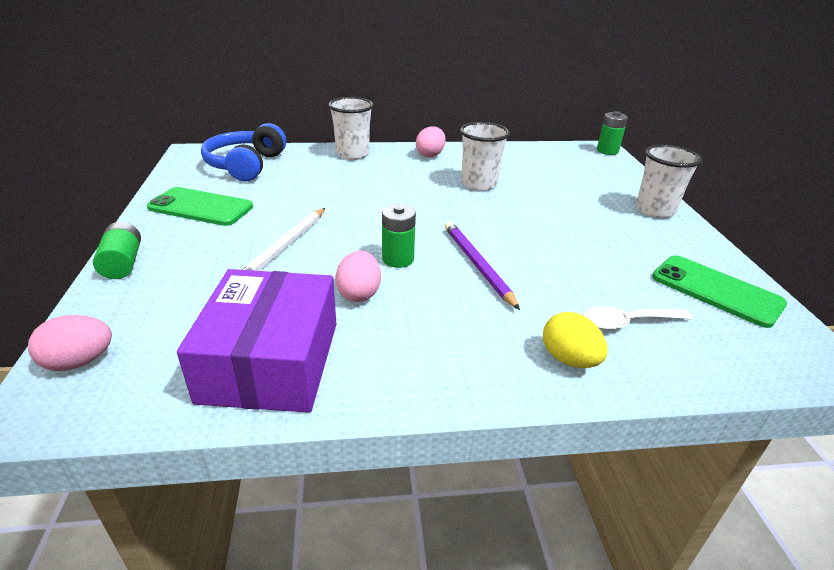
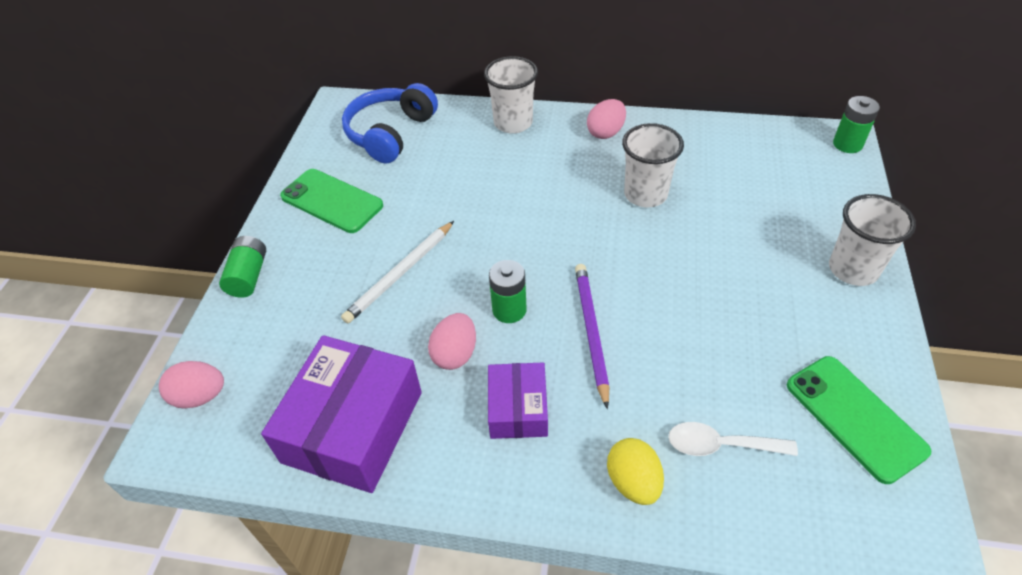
camera: 20 degrees right, 15 degrees up
(436, 323) = (518, 408): none -> purple box

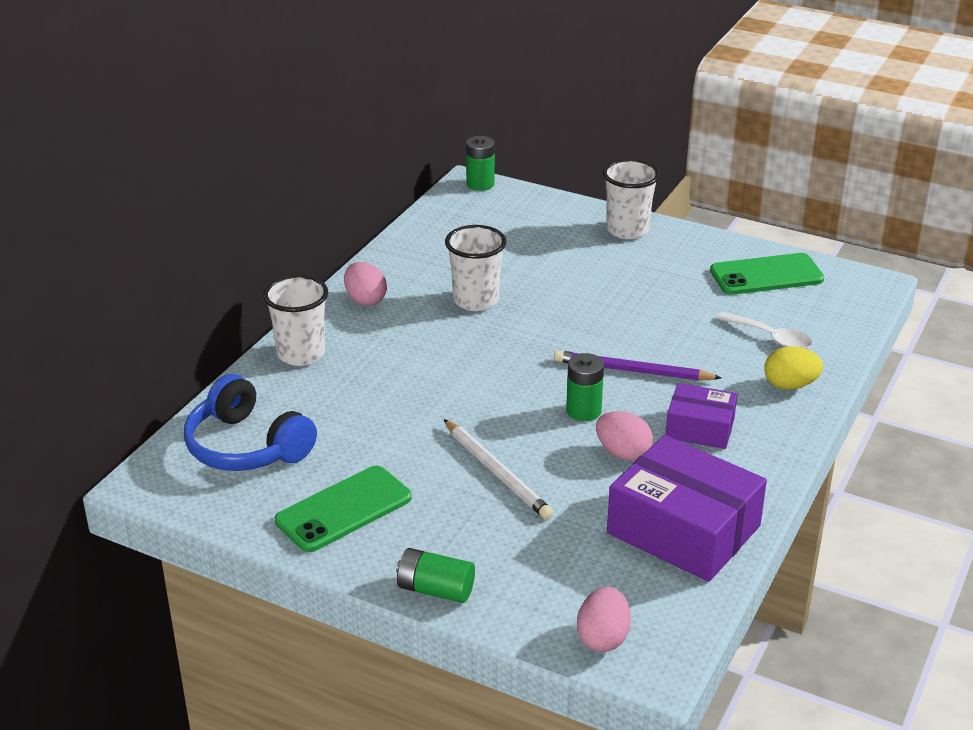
camera: 75 degrees left, 15 degrees down
(720, 445) = (770, 337): white spoon -> white spoon turned 75 degrees counterclockwise

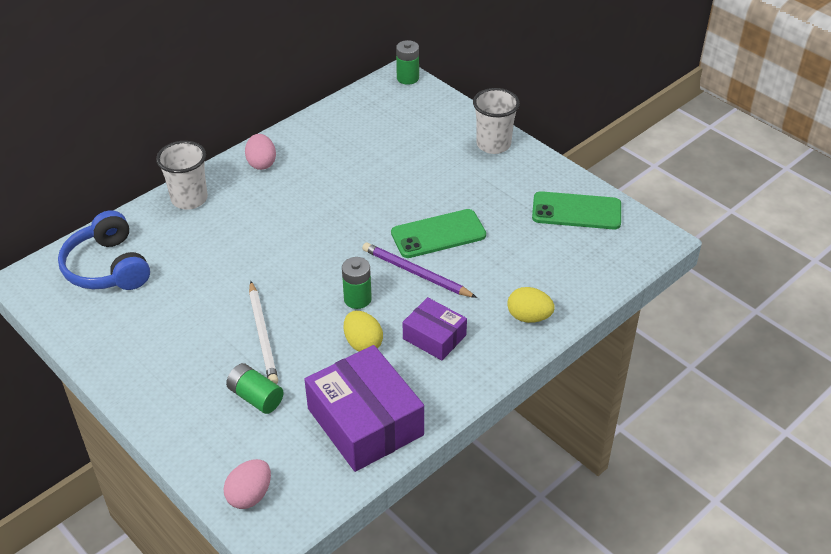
camera: 20 degrees right, 10 degrees up
(344, 509) = (140, 337): green phone -> green phone (438, 234)
(435, 590) = (161, 420): green battery -> green battery (256, 397)
(476, 300) = (339, 182): white cup -> none
(623, 453) = (363, 343): pink egg -> yellow egg
(770, 337) = (542, 270): white spoon -> none

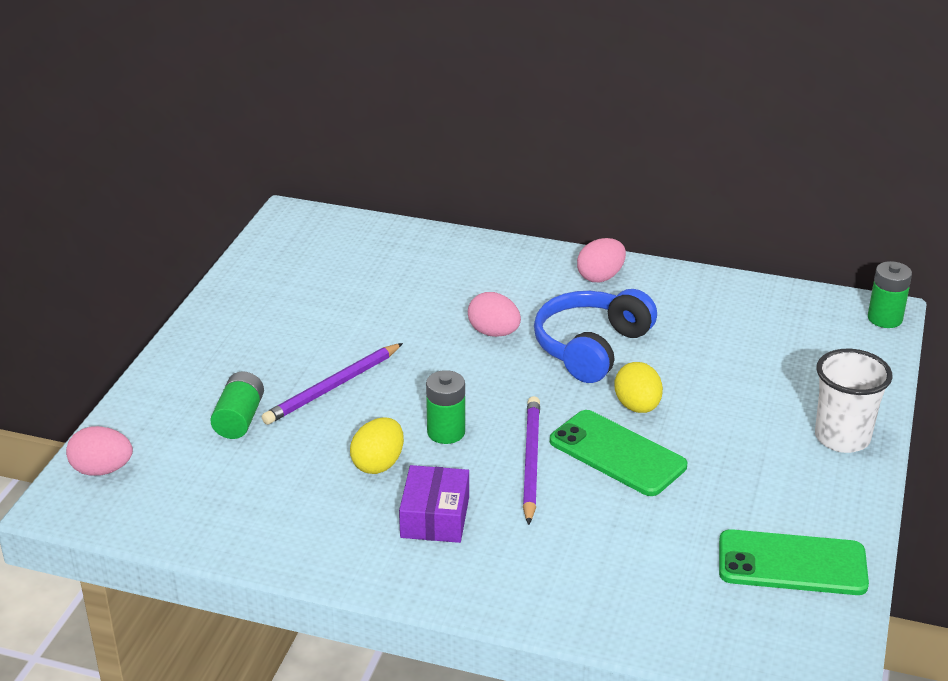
camera: 60 degrees right, 10 degrees down
(108, 267) = (346, 251): blue headphones -> blue headphones (591, 348)
(189, 199) = (493, 256): white cup -> none
(263, 335) = (333, 387): white pencil -> purple pencil
(275, 235) = (494, 333): none -> pink egg
(365, 422) = (258, 512): purple box -> none
(529, 317) = (540, 588): yellow egg -> yellow egg (637, 406)
(576, 211) = (792, 564): green phone -> green phone turned 60 degrees counterclockwise

